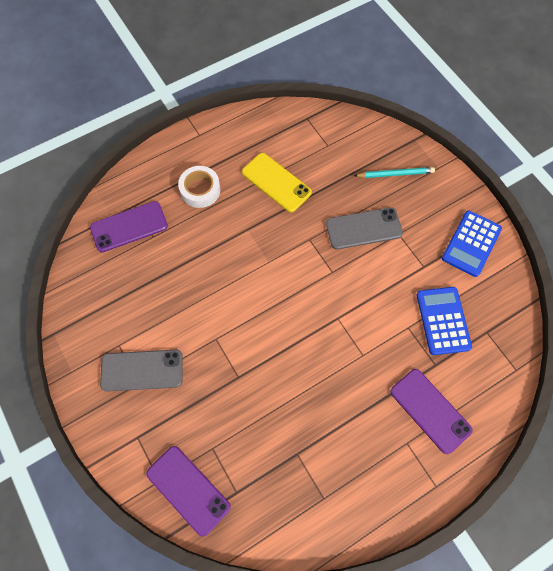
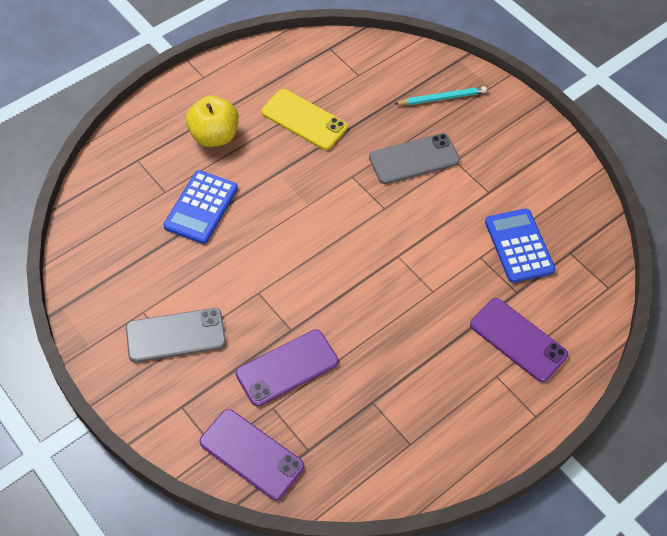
camera: 10 degrees left, 10 degrees down
(129, 227) = (134, 183): purple phone -> purple phone (287, 368)
(200, 190) = (214, 136): white tape -> yellow apple
(471, 243) = (539, 163): blue calculator -> blue calculator (201, 207)

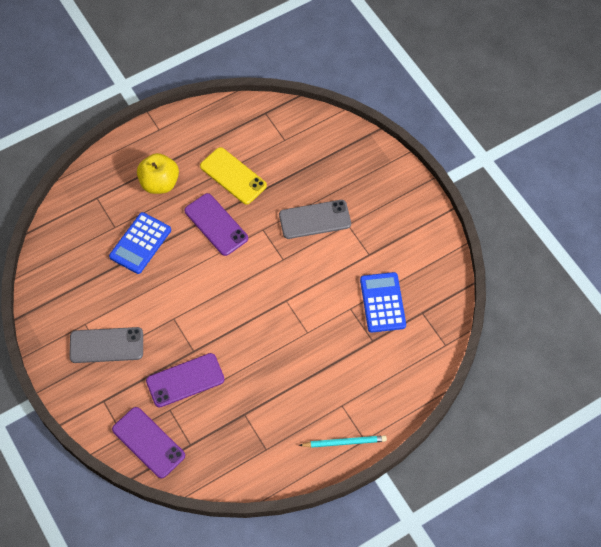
camera: 10 degrees right, 5 degrees up
(442, 98) = (348, 168): turquoise pencil -> turquoise pencil (344, 442)
(518, 340) = (364, 379): purple phone -> purple phone (216, 224)

